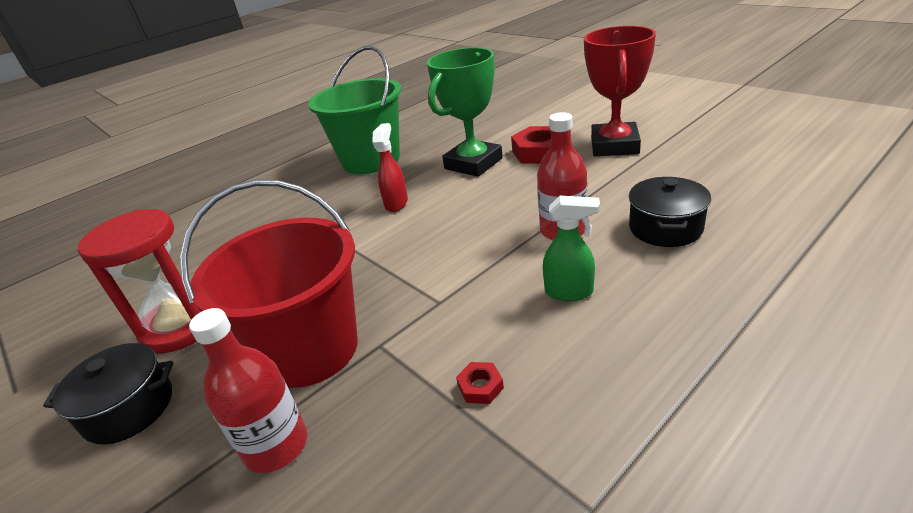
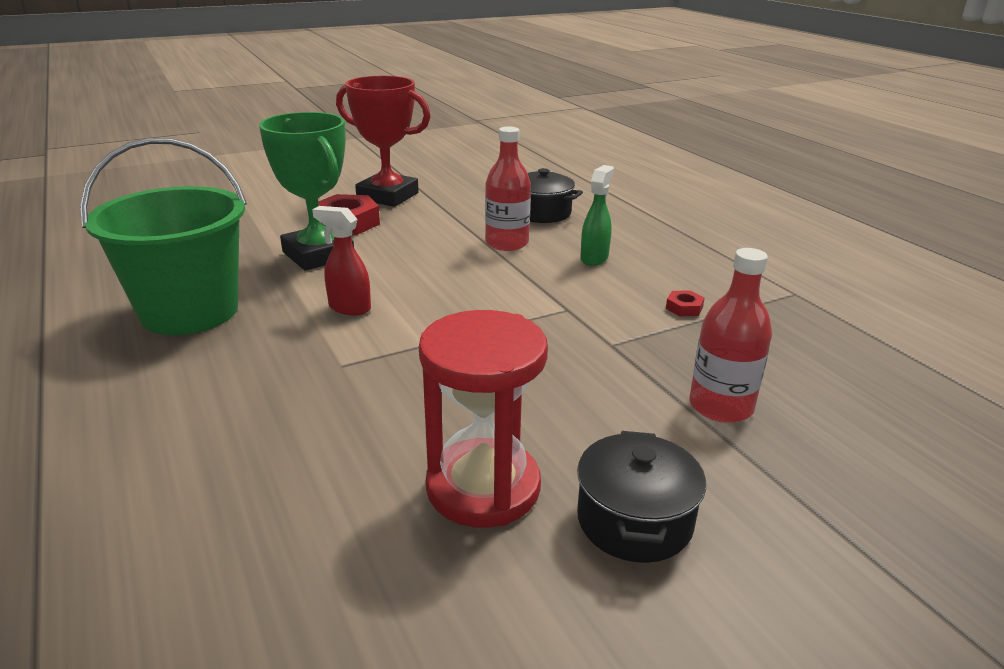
camera: 80 degrees left, 5 degrees down
(310, 350) = (596, 382): red bucket -> none

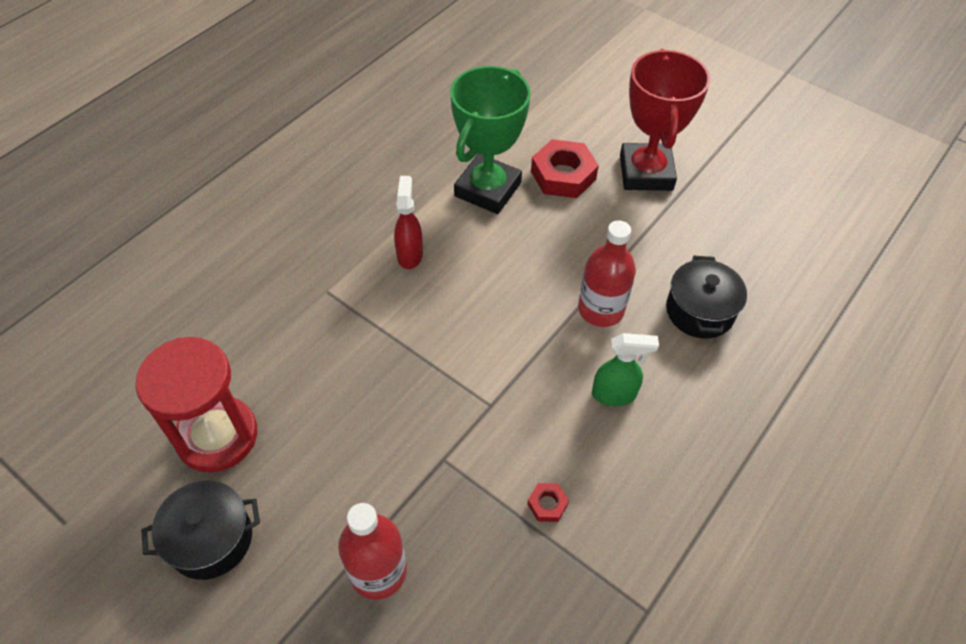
camera: 65 degrees right, 25 degrees up
(190, 312) = (356, 170): green bucket -> none

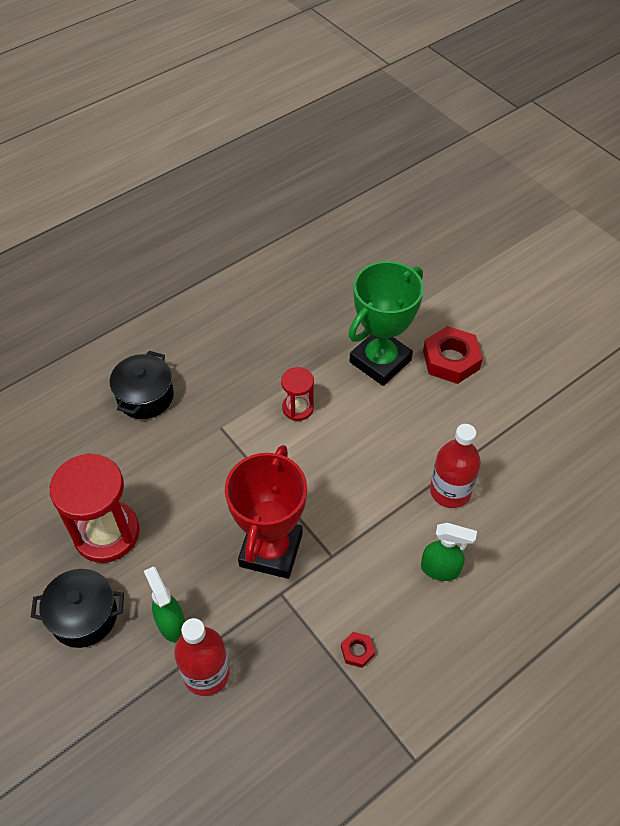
camera: 15 degrees right, 0 degrees up
(321, 524) = (171, 624): none -> green spray bottle
(409, 254) = (298, 408): red spray bottle -> red hourglass
(646, 172) = (527, 371): red trophy -> red trophy (271, 550)
(699, 311) = (538, 510): black pot -> black pot (145, 396)

